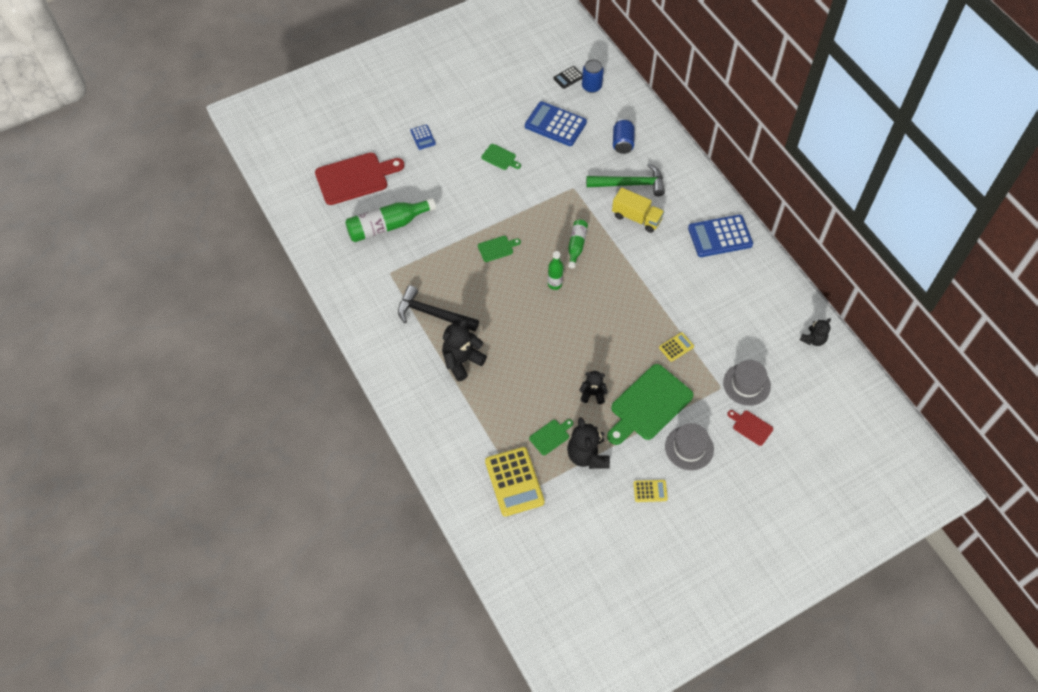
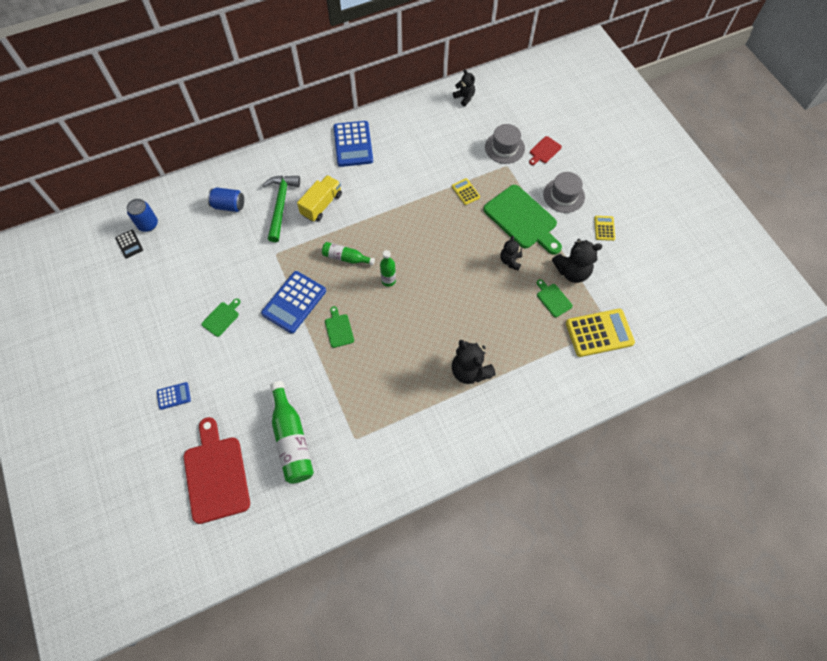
camera: 85 degrees left, 5 degrees up
(433, 314) = (412, 396): black hammer -> none
(555, 124) = (190, 262): blue calculator -> blue calculator (294, 302)

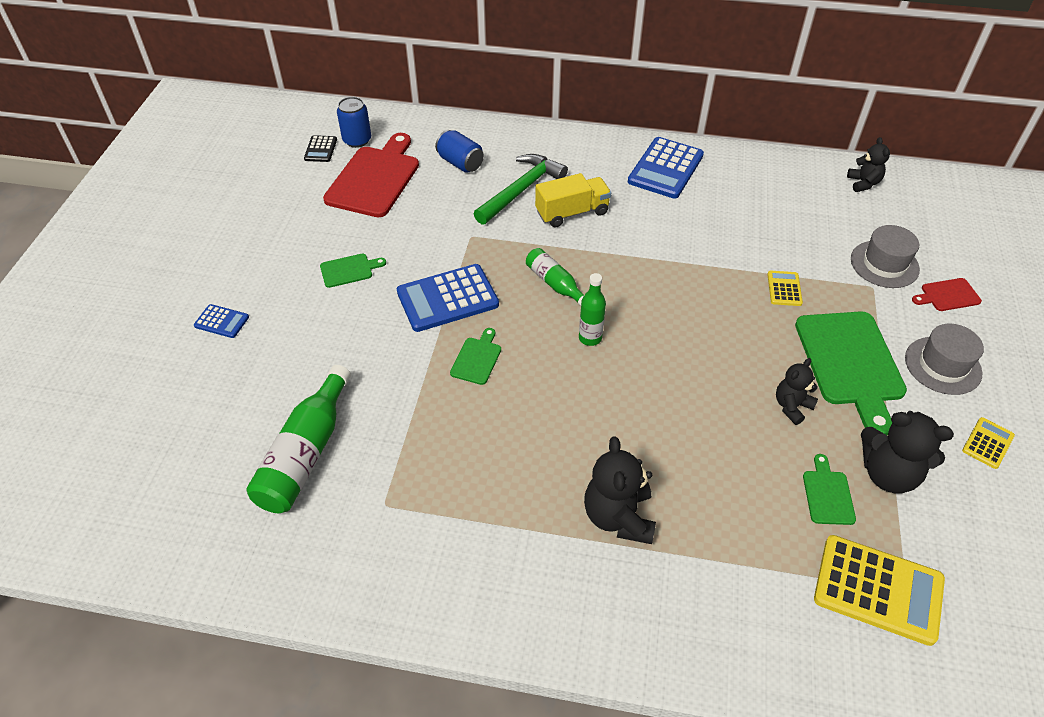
camera: 35 degrees right, 15 degrees down
(216, 474) = (183, 437): red cutting board -> red cutting board (375, 178)

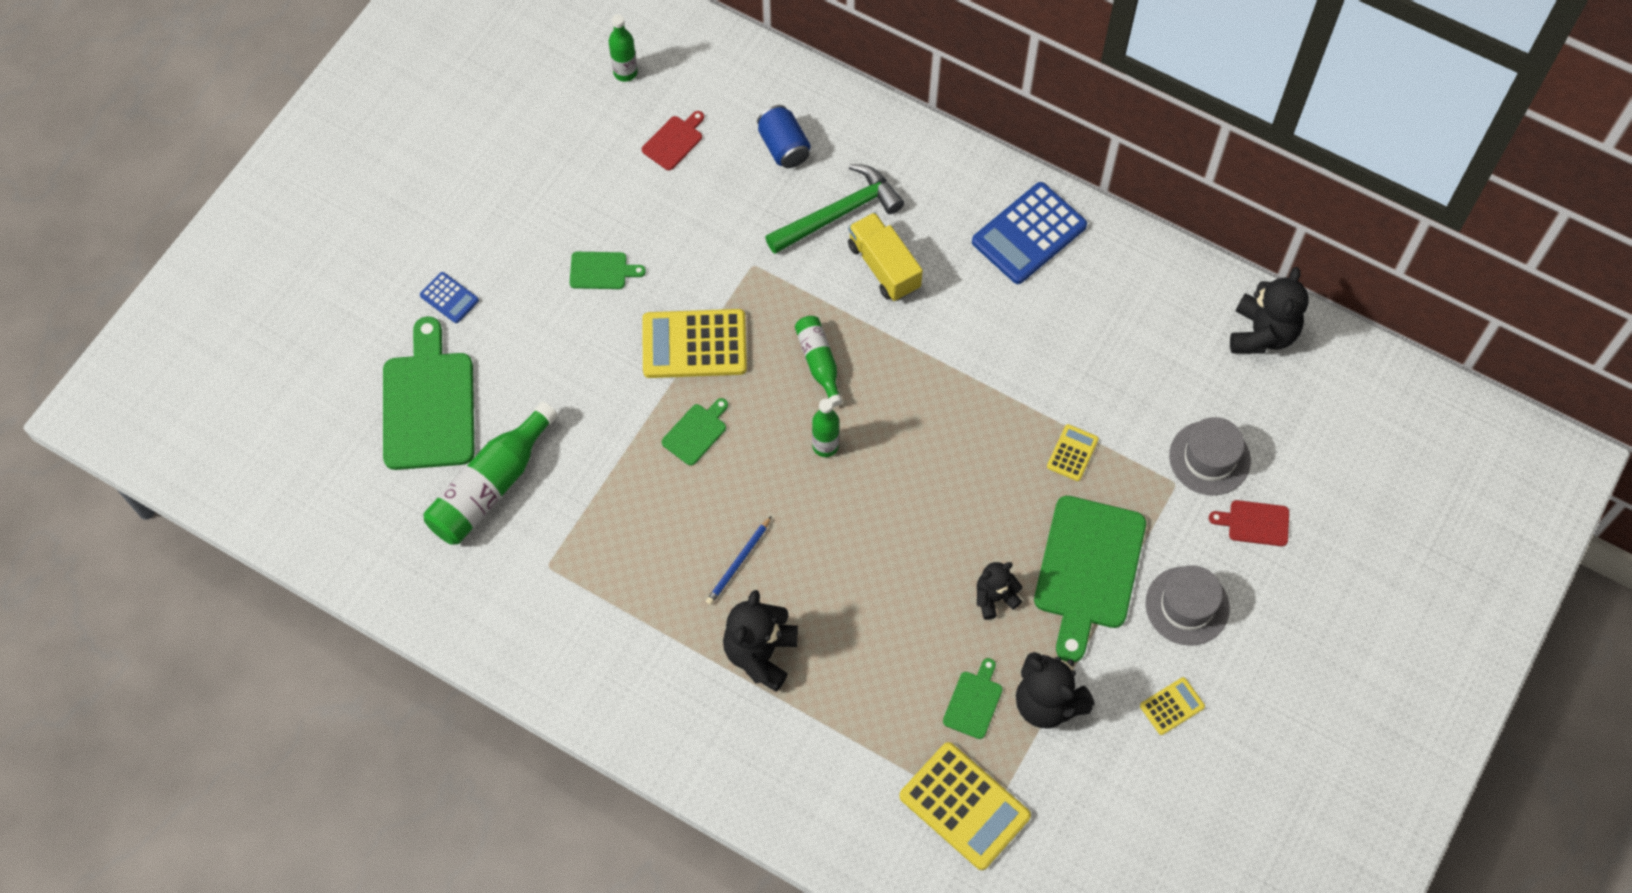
camera: 20 degrees right, 15 degrees up
(225, 405) = (428, 404): none -> green cutting board
(320, 149) = (625, 72): black calculator -> green bottle
(357, 140) = (673, 70): blue can -> none
(375, 178) = (674, 141): red cutting board -> red cutting board, size x0.47
(447, 298) = (694, 344): blue calculator -> yellow calculator
(561, 446) = (739, 562): none -> blue pencil
(572, 212) = (884, 267): yellow truck -> yellow truck turned 120 degrees counterclockwise
(863, 183) = (1262, 334): black teddy bear -> black teddy bear, size x1.64

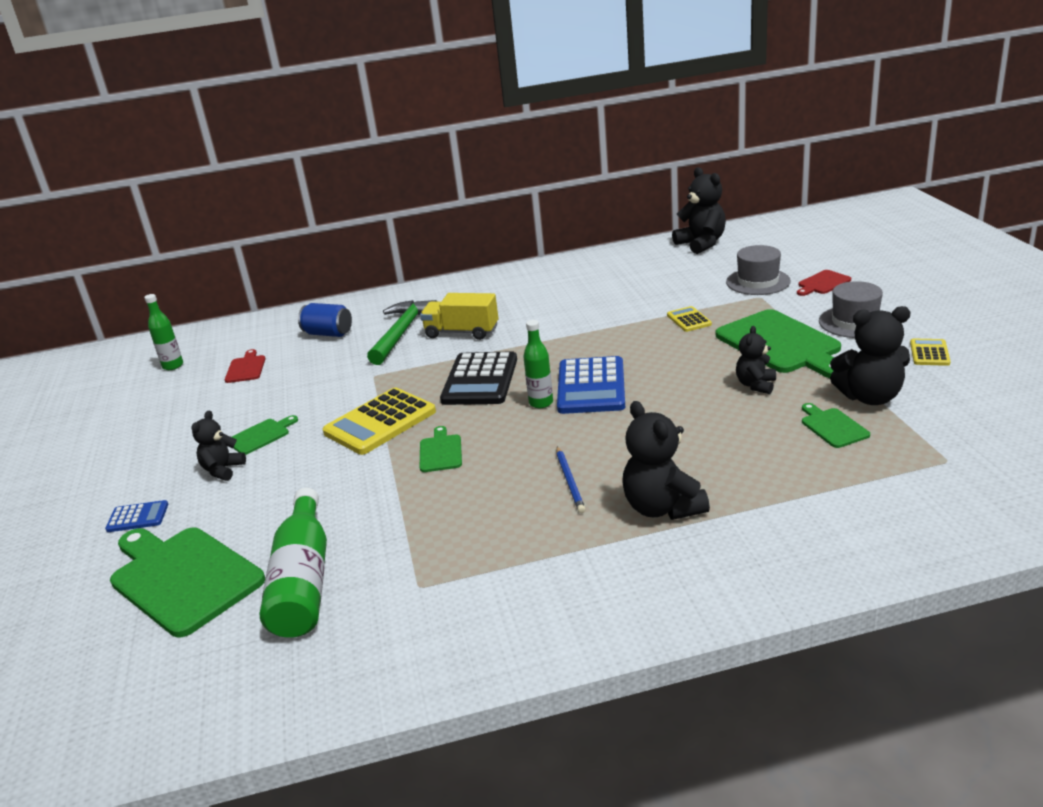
camera: 40 degrees left, 35 degrees down
(542, 293) = (223, 470): none -> black teddy bear
(819, 362) = (480, 380): green bottle -> black calculator
(964, 806) = (926, 469): yellow calculator -> none
(1029, 234) = (527, 282): blue calculator -> blue calculator (591, 386)

